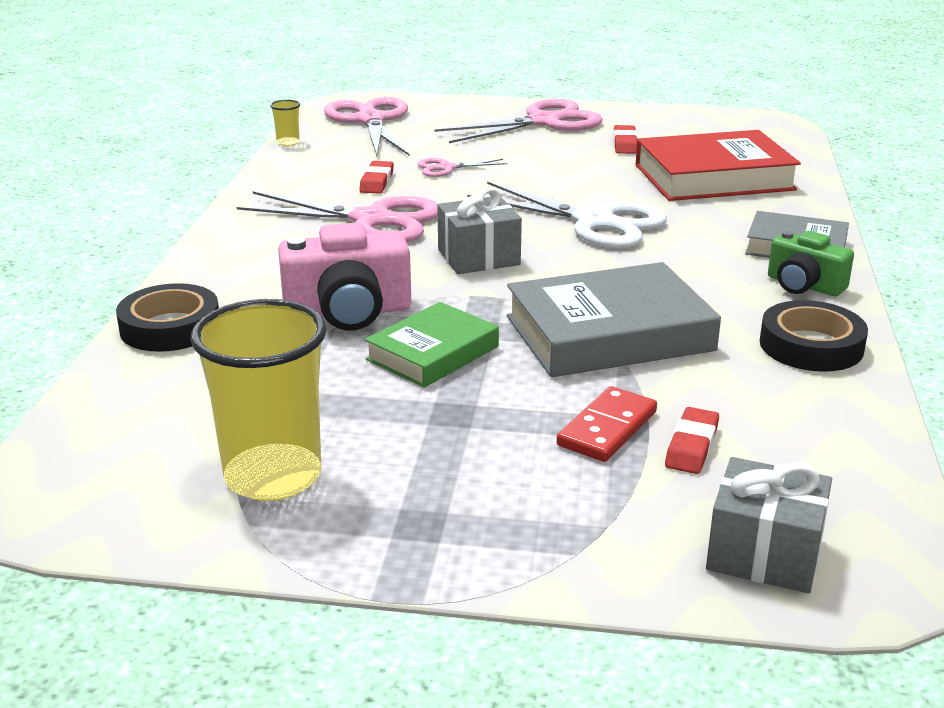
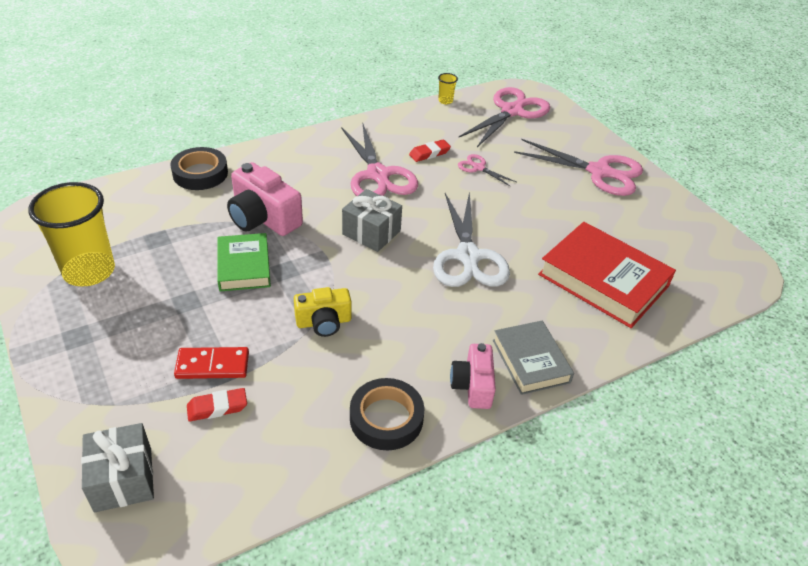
camera: 50 degrees right, 15 degrees up
(432, 353) = (244, 266): green book -> green book turned 75 degrees clockwise
(609, 333) = (324, 322): grey book -> yellow camera
(625, 144) = (609, 219): red eraser -> none
(804, 285) = (473, 385): green camera -> pink camera

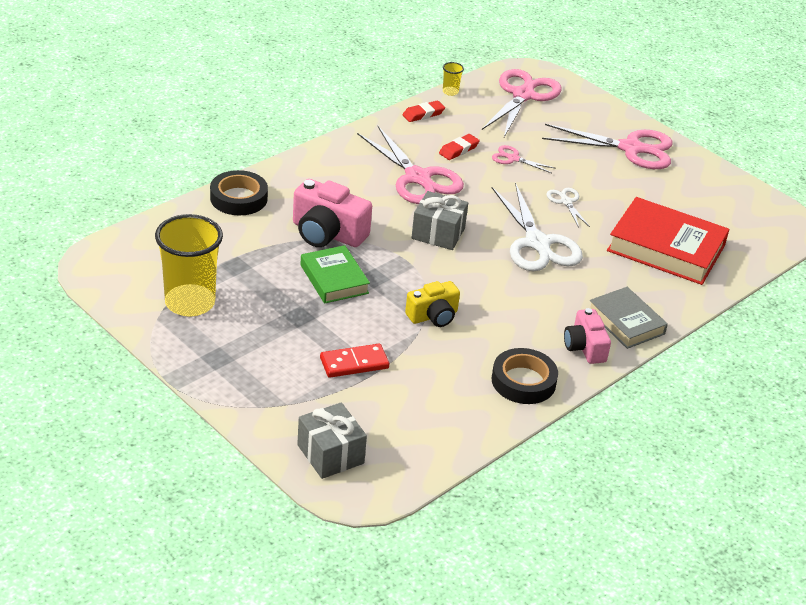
camera: 15 degrees left, 5 degrees down
(217, 407) = (377, 394): red eraser -> red eraser (423, 114)
(514, 217) = (566, 202): none -> white scissors

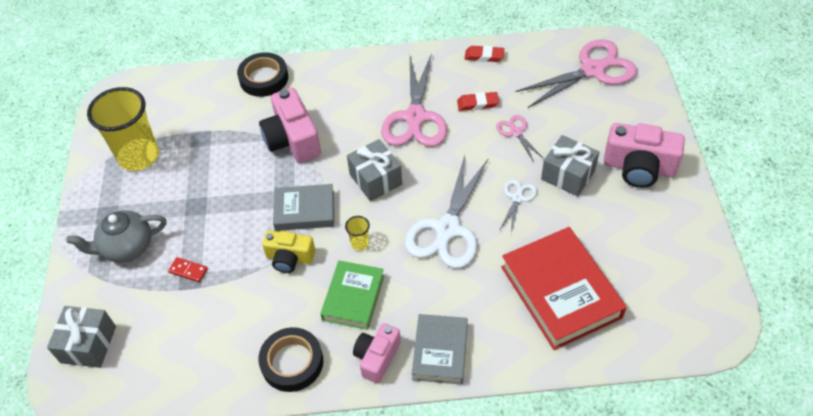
camera: 45 degrees right, 15 degrees up
(272, 372) = (127, 247): none -> grey teapot
(334, 279) = (254, 185): green book -> green book (353, 297)
(354, 363) = (188, 270): red domino -> red domino, size x0.62
(404, 279) = (304, 210): none -> grey book
(450, 92) = (530, 42): yellow cup -> yellow cup (360, 243)
(586, 172) = (568, 175): none -> grey gift
(631, 148) = (639, 167): pink scissors -> pink camera

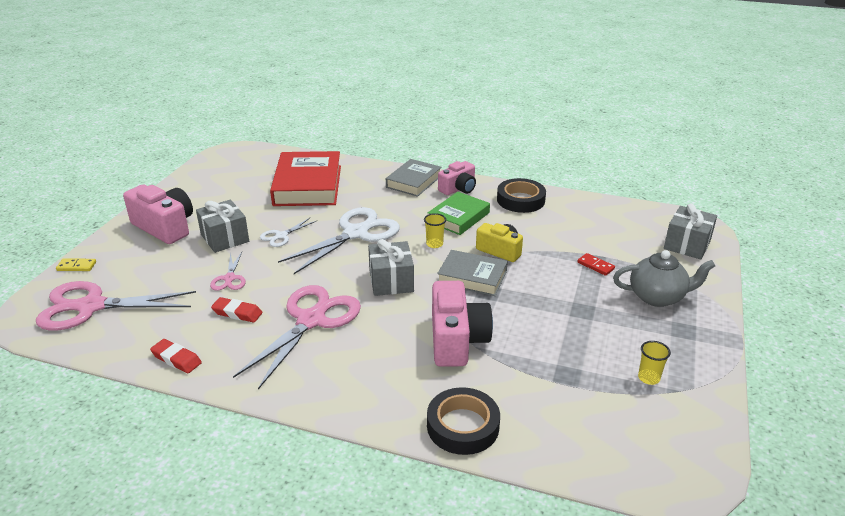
camera: 160 degrees left, 20 degrees down
(139, 156) = (649, 378): yellow cup -> yellow cup, size x0.40
(655, 98) = (76, 266): none -> yellow domino

